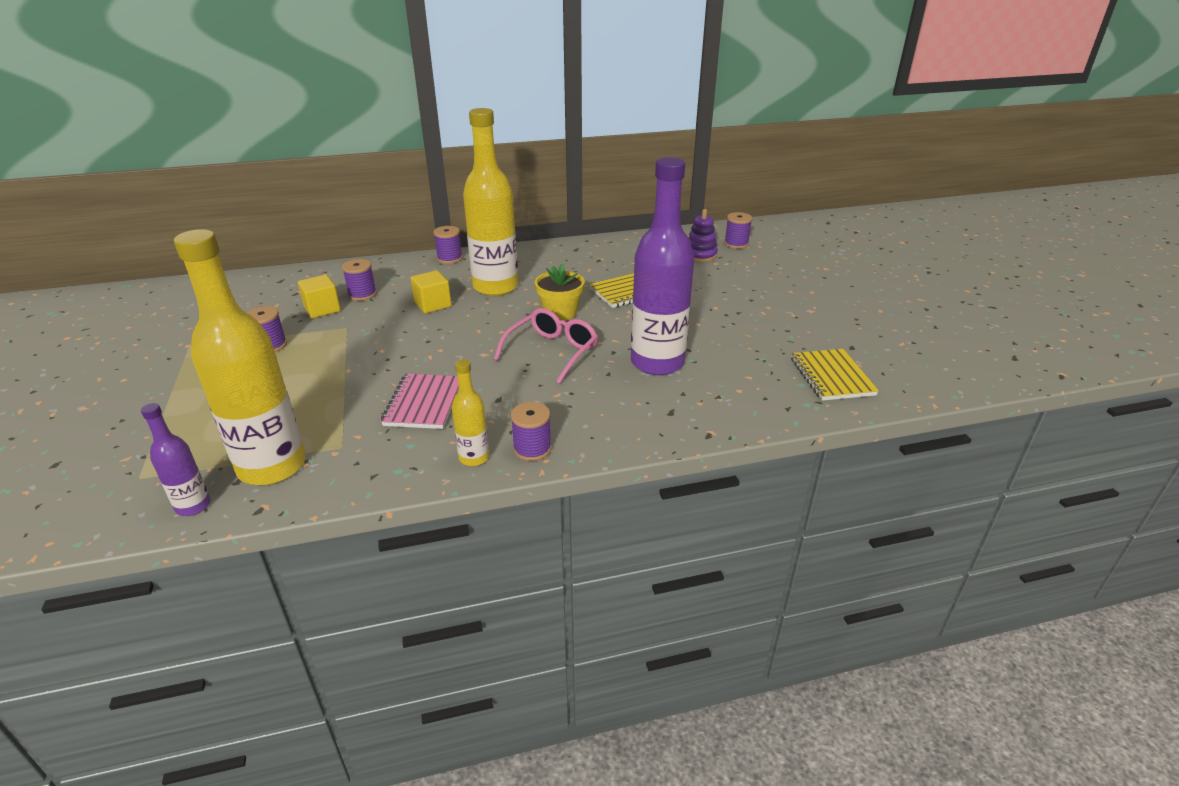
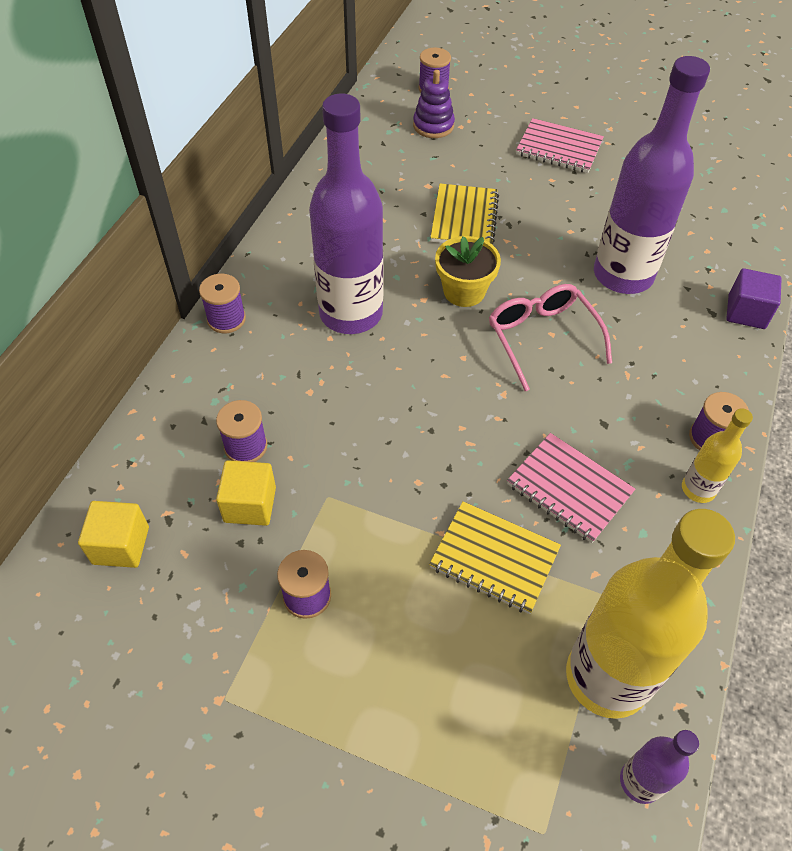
camera: 55 degrees left, 20 degrees up
(433, 304) = (343, 388): yellow cube -> yellow cube (121, 545)
(495, 287) = (351, 313): yellow bottle -> purple bottle
(693, 428) = (746, 312): none -> purple cube
(753, 299) = (559, 148): none -> pink notebook
(831, 377) = (726, 186): yellow notebook -> yellow notebook (494, 559)

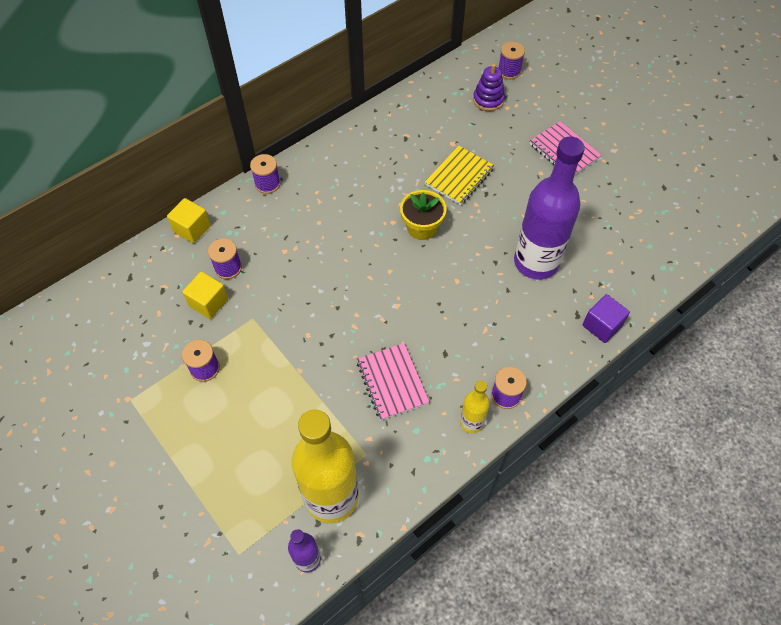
camera: 30 degrees right, 5 degrees up
(121, 545) = (130, 293): yellow cube -> yellow cube (192, 229)
(351, 313) = (342, 212): purple bottle -> none
(494, 559) = (318, 400): yellow notebook -> none
(542, 337) = (448, 280): pink glasses -> none

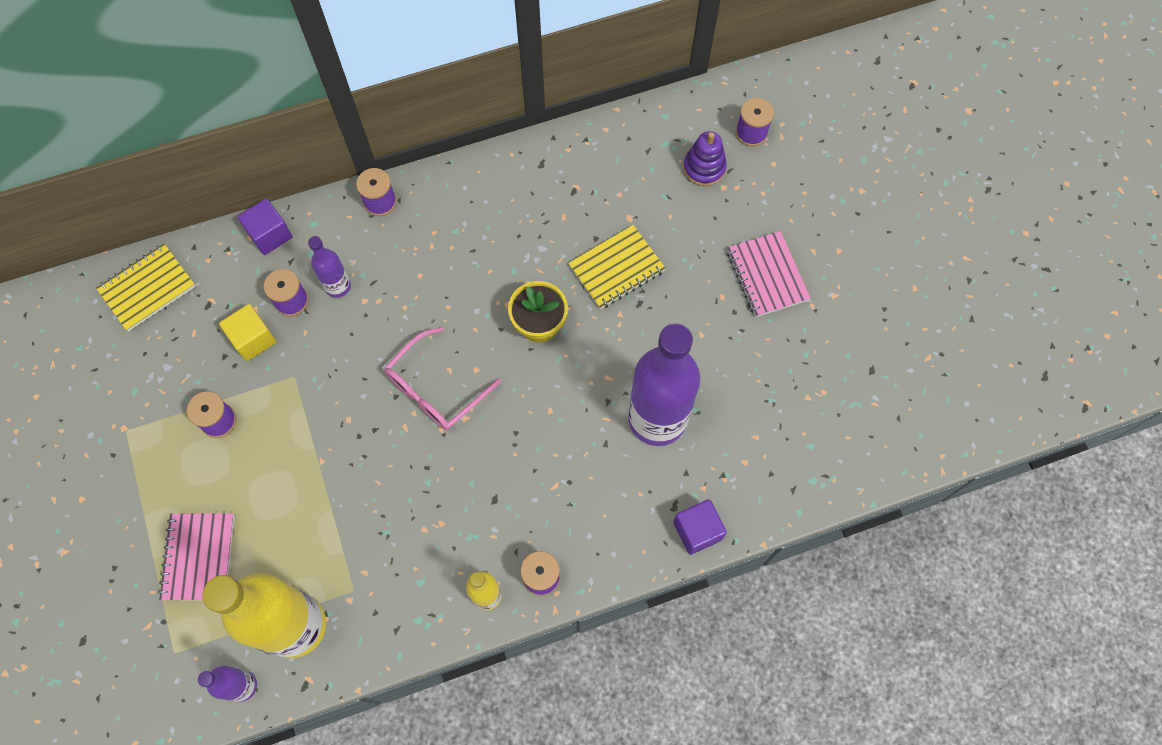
camera: 20 degrees right, 10 degrees up
(108, 293) = (147, 288): none -> yellow notebook
(192, 229) = (270, 235): yellow cube -> purple cube
(260, 247) = (337, 286): none -> purple bottle
(365, 293) = (435, 389): none -> pink glasses
(392, 382) = (418, 514): pink notebook -> pink notebook (198, 557)

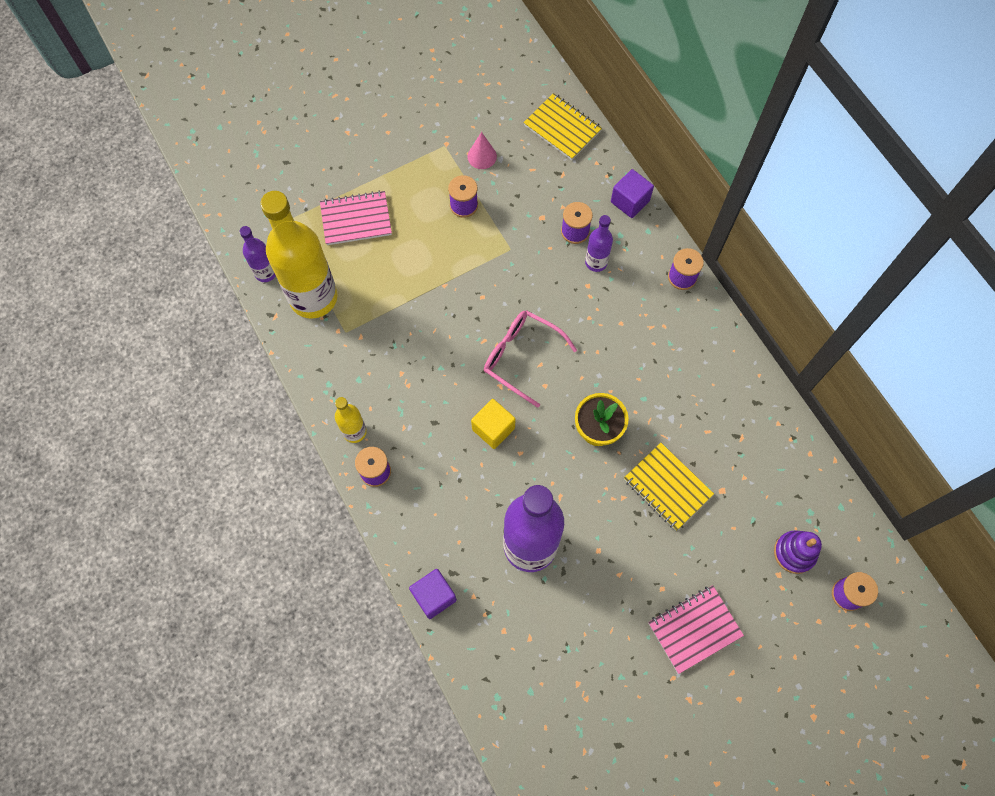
camera: 80 degrees right, 0 degrees up
(156, 388) = (482, 156): none -> pink cone
(253, 339) = (536, 212): yellow cube -> yellow cube (493, 428)

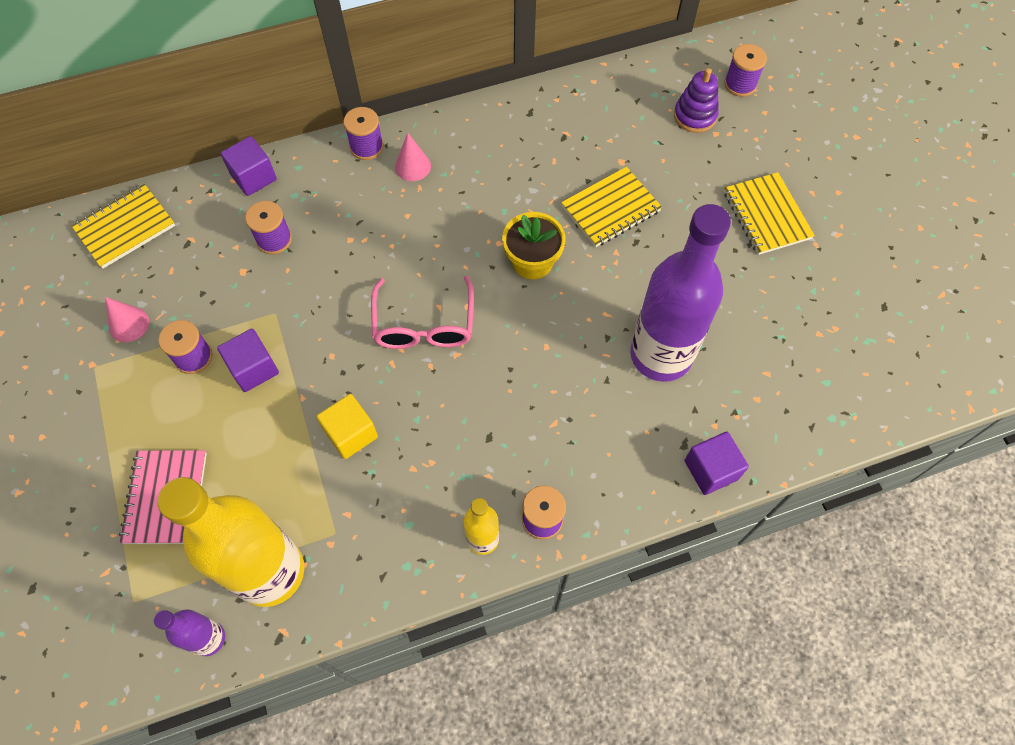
camera: 80 degrees left, 5 degrees down
(462, 247) = (254, 368): none -> purple cube
(493, 428) = (510, 371): yellow cube -> yellow cube (351, 434)
(521, 357) = (424, 325): pink glasses -> pink glasses turned 45 degrees counterclockwise
(596, 262) = (322, 225): purple bottle -> none
(671, 317) = (413, 166): none -> pink cone
(694, 629) = (766, 215): pink notebook -> yellow notebook

